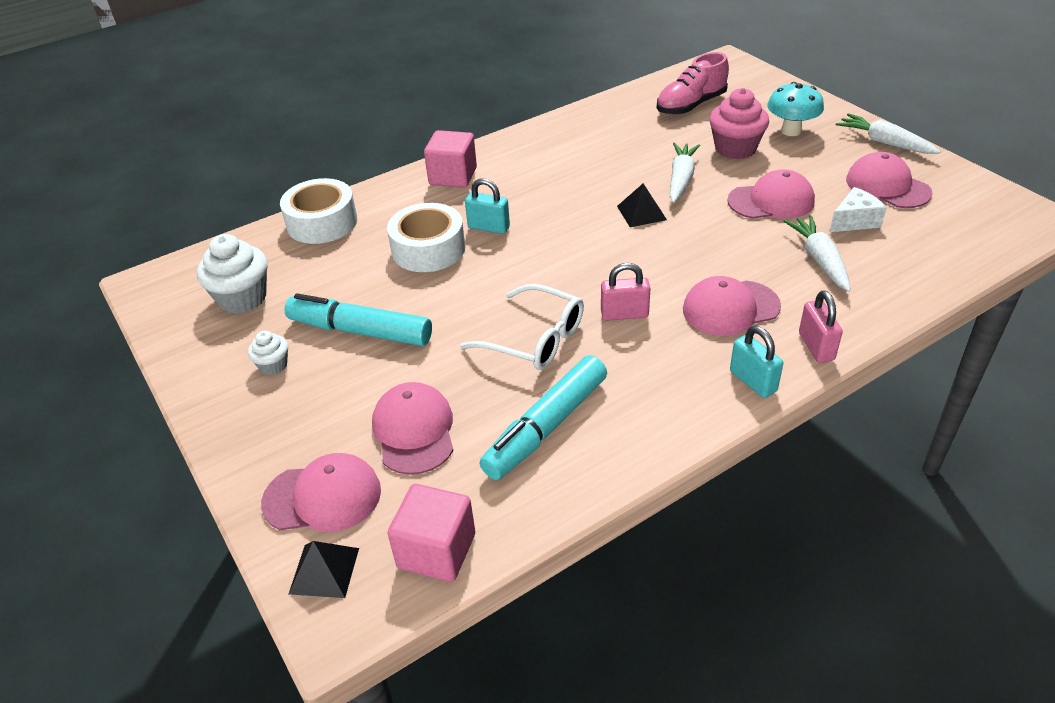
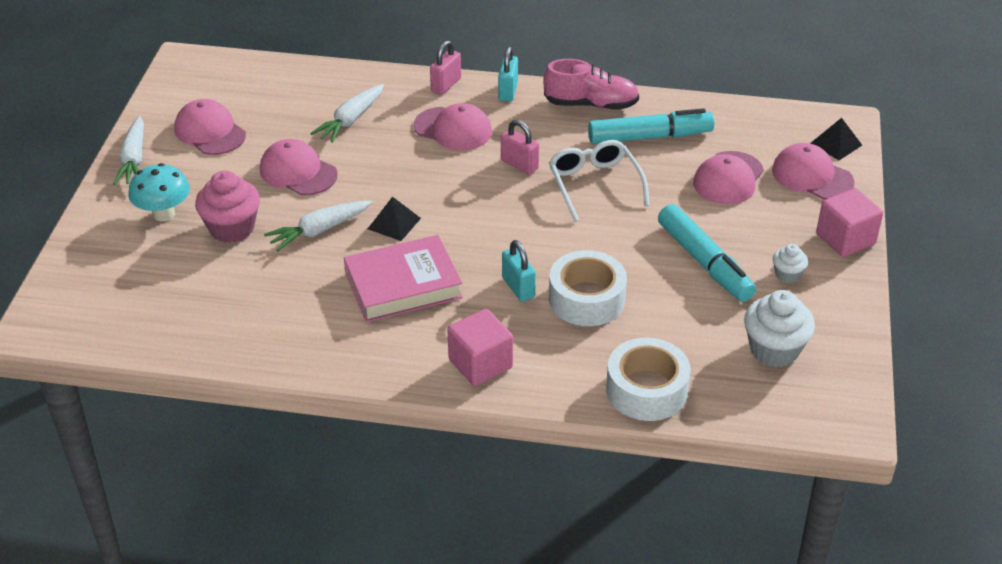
camera: 140 degrees left, 0 degrees up
(436, 551) = (769, 120): pink cube -> pink cube (845, 239)
(569, 184) = (403, 285): none -> pink book
(691, 105) = (173, 296): pink shoe -> pink shoe (591, 104)
(854, 221) = (280, 126): white cheese -> none
(887, 186) = (210, 132): pink cap -> pink cap turned 135 degrees clockwise

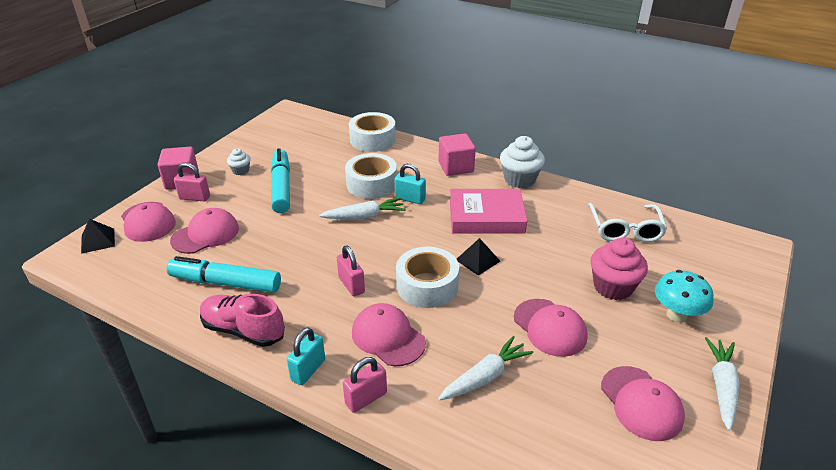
camera: 160 degrees left, 5 degrees down
(319, 230) = (539, 268): white carrot -> white carrot (364, 216)
(439, 182) = (427, 286): none -> white tape
(518, 287) = (410, 199): turquoise padlock -> turquoise padlock turned 60 degrees counterclockwise
(595, 185) = (306, 253): white glasses -> white glasses (625, 229)
(774, 350) = (290, 141): white cupcake -> white cupcake (519, 179)
(798, 219) = (195, 198): none -> pink padlock

